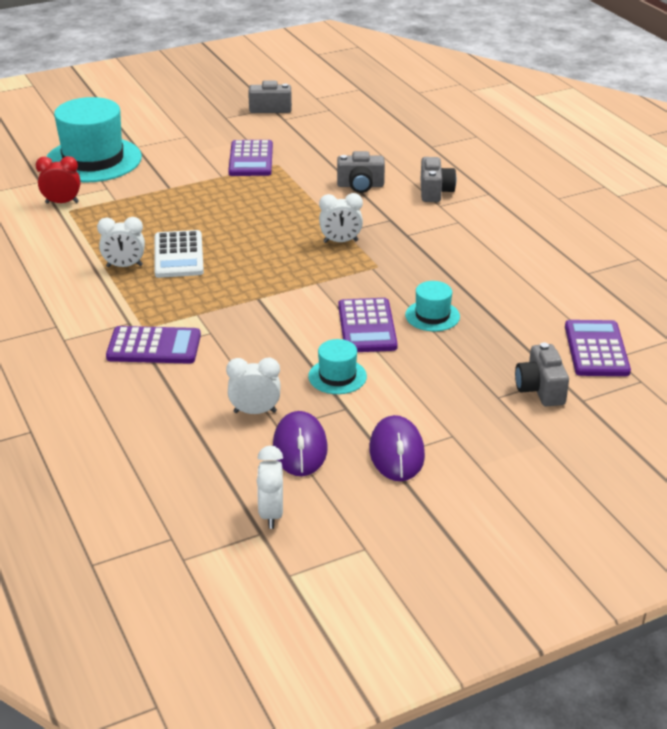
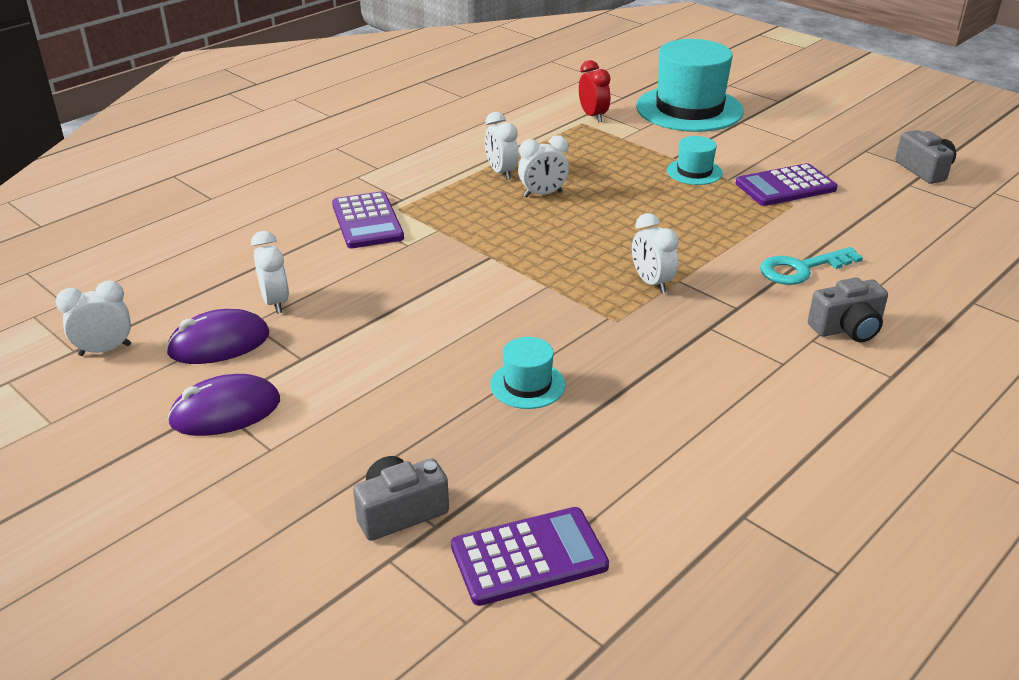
camera: 70 degrees right, 0 degrees up
(179, 255) = (543, 194): white calculator -> white clock
(337, 376) = (361, 340): turquoise hat -> turquoise hat (694, 172)
(360, 185) = (801, 269): grey camera -> turquoise key
(367, 326) = (474, 340): purple calculator -> none

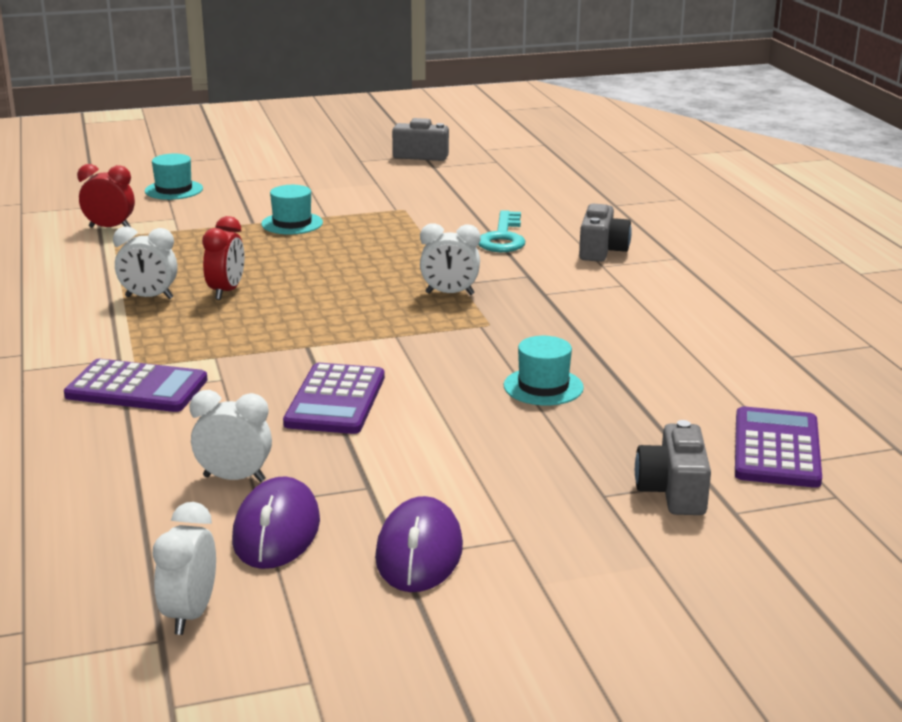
camera: 60 degrees left, 10 degrees down
(543, 194) = (226, 292): white clock -> red clock
(689, 109) = (174, 190): turquoise hat -> turquoise hat, size x0.47
(785, 186) = (372, 202): purple calculator -> purple calculator (336, 400)

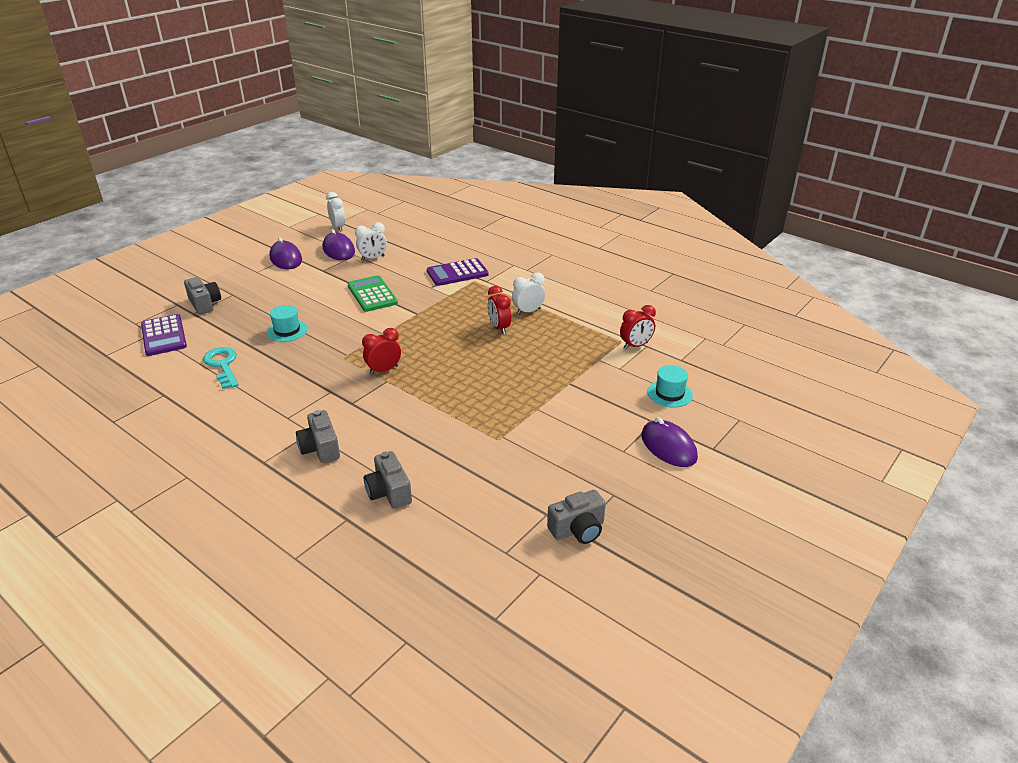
camera: 145 degrees right, 10 degrees up
(258, 167) = (668, 447): none -> purple mouse
(292, 223) = (546, 392): turquoise hat -> none
(336, 400) = (372, 294): purple calculator -> green calculator
(449, 294) = (384, 370): white clock -> red clock
(503, 238) = (398, 435): turquoise key -> turquoise key (223, 365)
(558, 208) = (389, 492): none -> grey camera

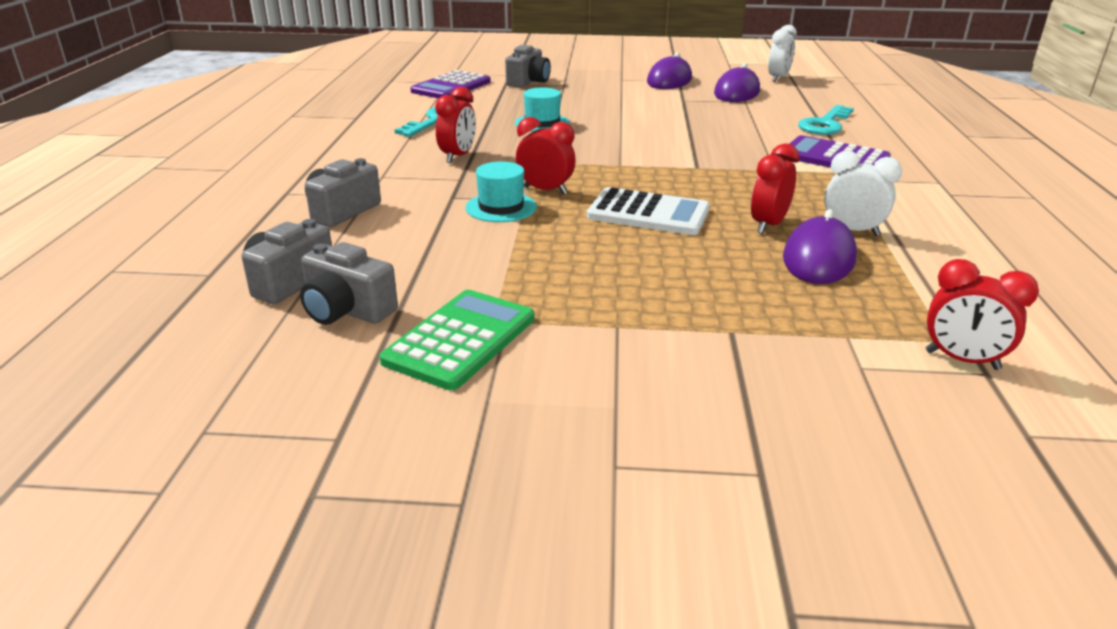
camera: 55 degrees right, 5 degrees down
(296, 380) = (458, 157): none -> red clock
(372, 294) = (687, 134): green calculator -> green calculator (460, 339)
(373, 258) = (758, 110): white clock -> none
(418, 252) = (825, 124): none -> turquoise key
(448, 352) = (648, 213): none -> white calculator
(578, 529) = (317, 494): grey camera -> grey camera (347, 310)
(668, 447) = (705, 529): purple mouse -> purple mouse (819, 258)
(669, 393) = (887, 462): turquoise hat -> turquoise hat (501, 207)

